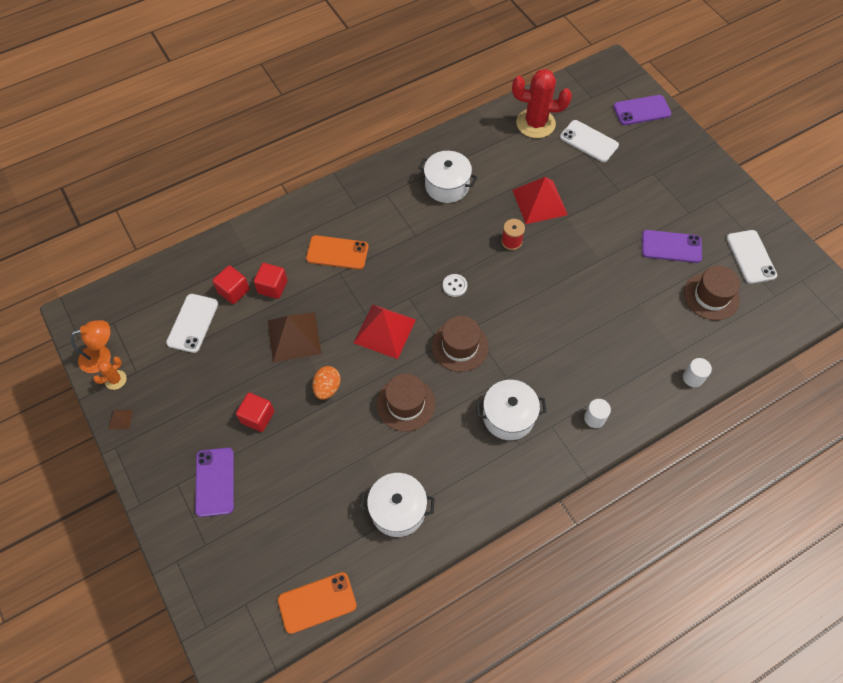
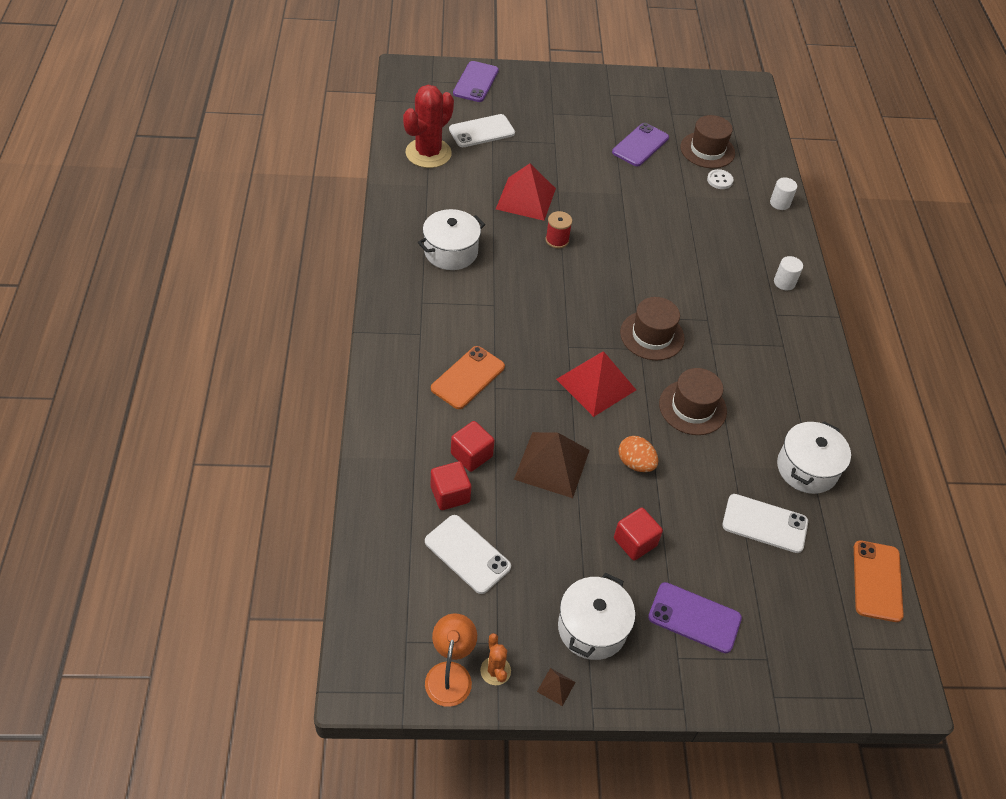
camera: 65 degrees left, 10 degrees down
(454, 286) = (579, 305): white button -> white button (719, 180)
(508, 416) = (750, 338): white pot -> white pot (592, 628)
(751, 257) = (684, 108): white phone -> white phone (764, 524)

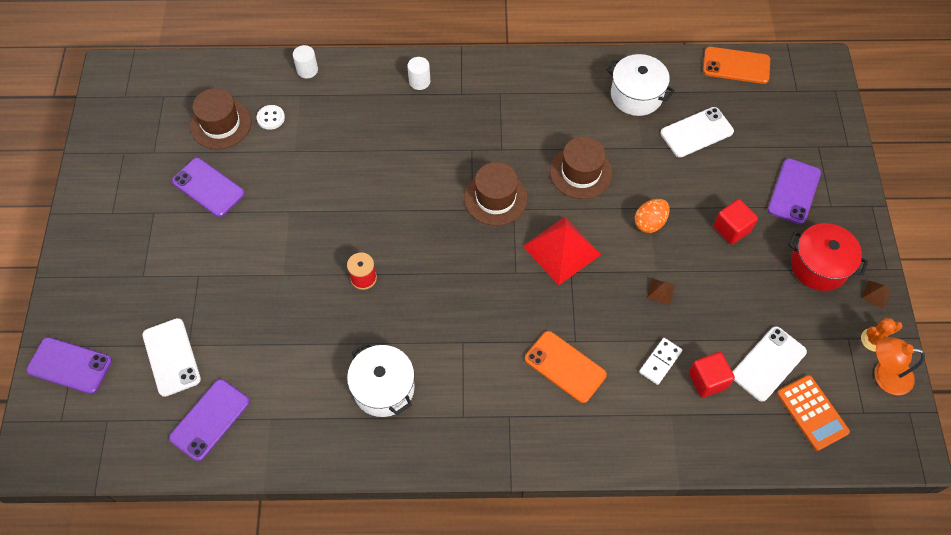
camera: 85 degrees left, 10 degrees up
(409, 588) = (812, 412): none -> orange calculator
(428, 153) = (210, 419): red cactus -> purple phone
(471, 455) = (660, 362): red cube -> white domino
(526, 198) = (295, 308): red pyramid -> none
(552, 464) = (660, 291): brown pyramid -> brown pyramid, size x0.41
(592, 628) = (819, 266): white pot -> red pot
(764, 524) = (696, 132): white phone -> white phone turned 45 degrees clockwise

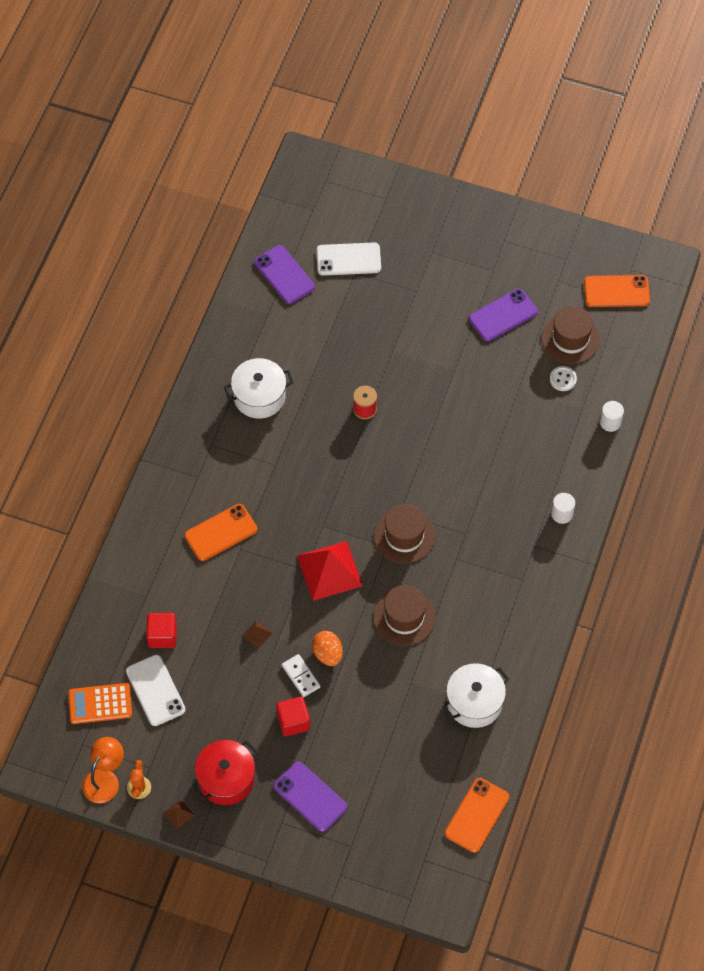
camera: 110 degrees right, 0 degrees up
(70, 365) = (369, 192): purple phone -> none
(154, 101) = (616, 291): none -> orange phone
(660, 362) = (194, 606): white domino -> white domino (301, 676)
(696, 132) = (409, 739): white phone -> none

